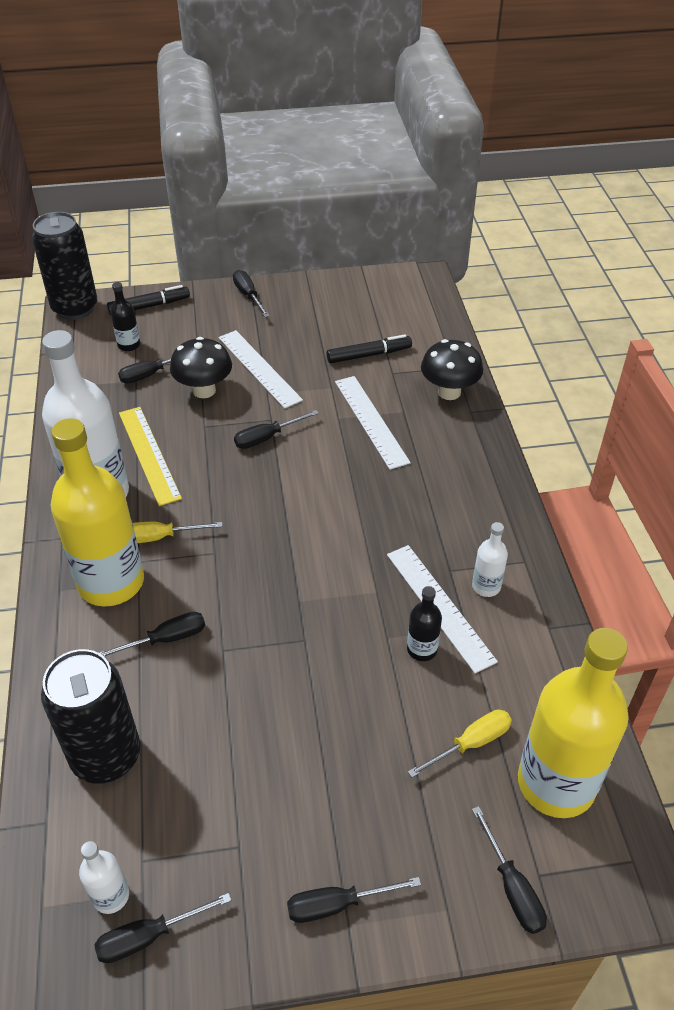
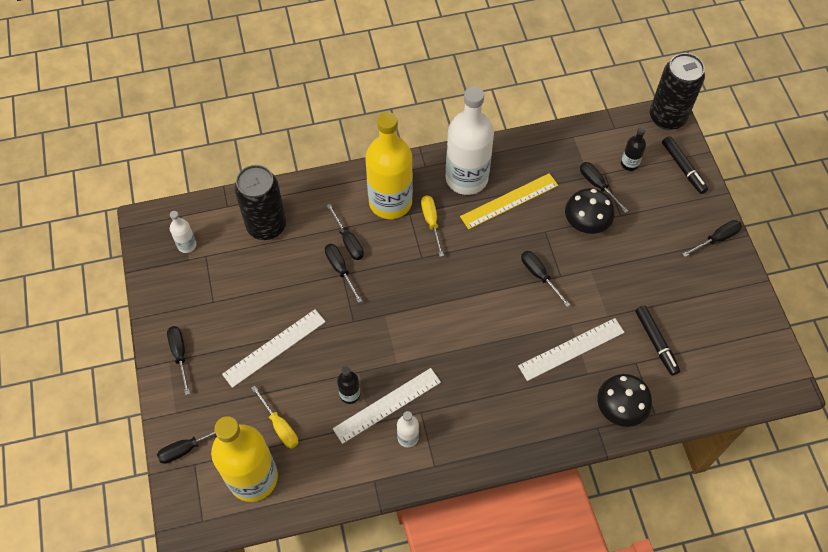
camera: 85 degrees right, 15 degrees up
(149, 936) = (165, 266): black screwdriver -> black screwdriver (340, 269)
(259, 368) = (620, 260): white ruler -> white ruler (274, 348)

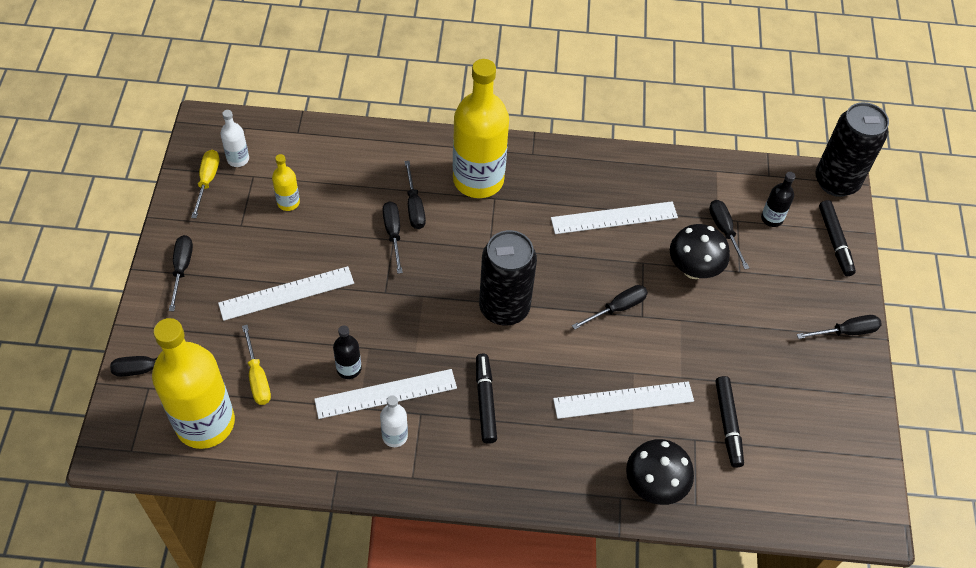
camera: 15 degrees right, 5 degrees down
(244, 270) = (288, 202): none -> yellow bottle
(266, 226) = (331, 164): black can -> black can (504, 308)
(431, 222) = (515, 214): yellow screwdriver -> yellow screwdriver (207, 181)
(466, 178) = (574, 179): white bottle -> none
(467, 385) = (485, 401): none -> black marker
(509, 201) = (614, 217): yellow ruler -> white ruler
(539, 275) = (617, 308): black screwdriver -> black screwdriver turned 75 degrees clockwise

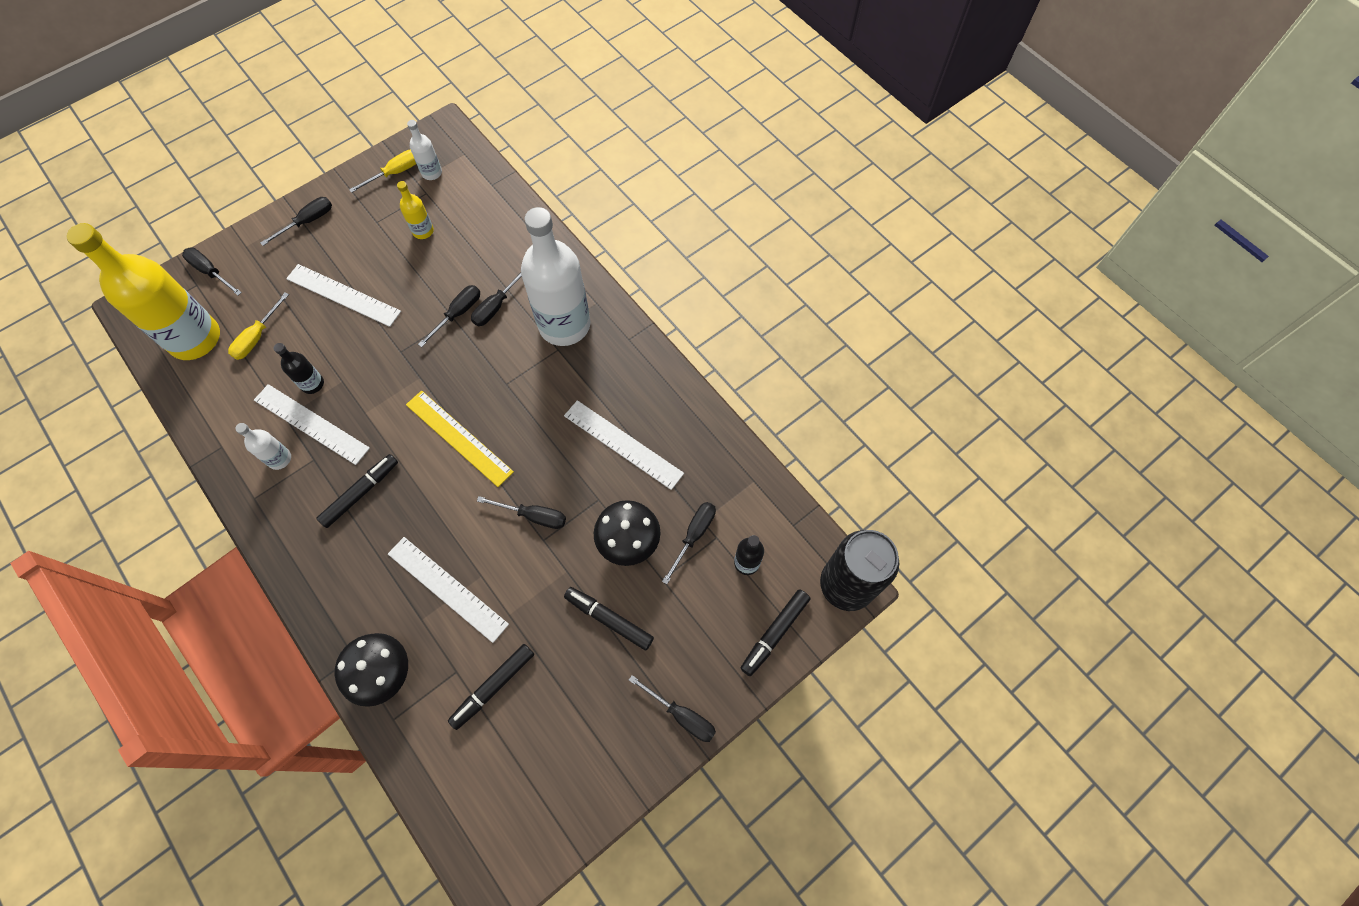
camera: 50 degrees right, 10 degrees up
(478, 180) = (564, 325): yellow bottle -> white bottle
(504, 308) = (458, 438): black can -> yellow ruler
(740, 322) = (609, 619): none -> black marker

